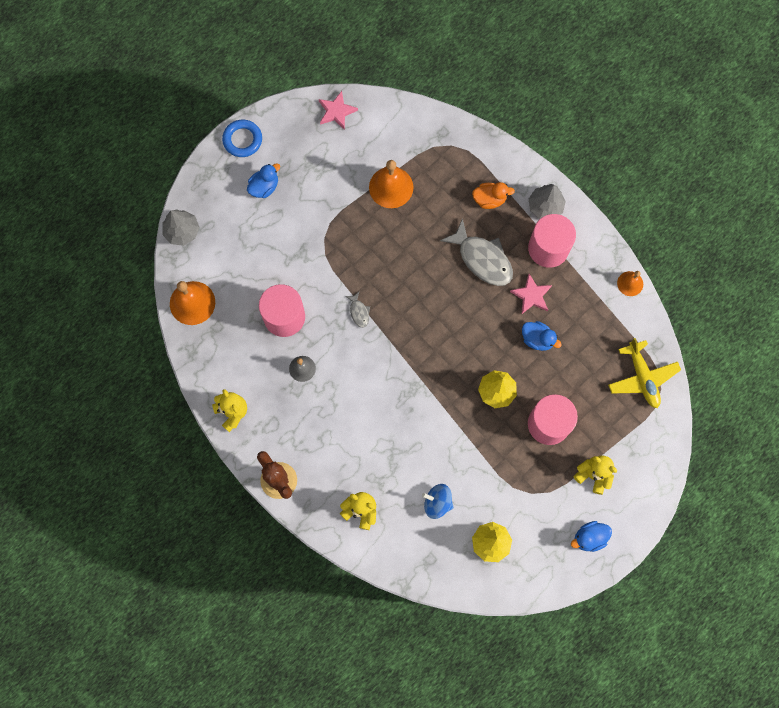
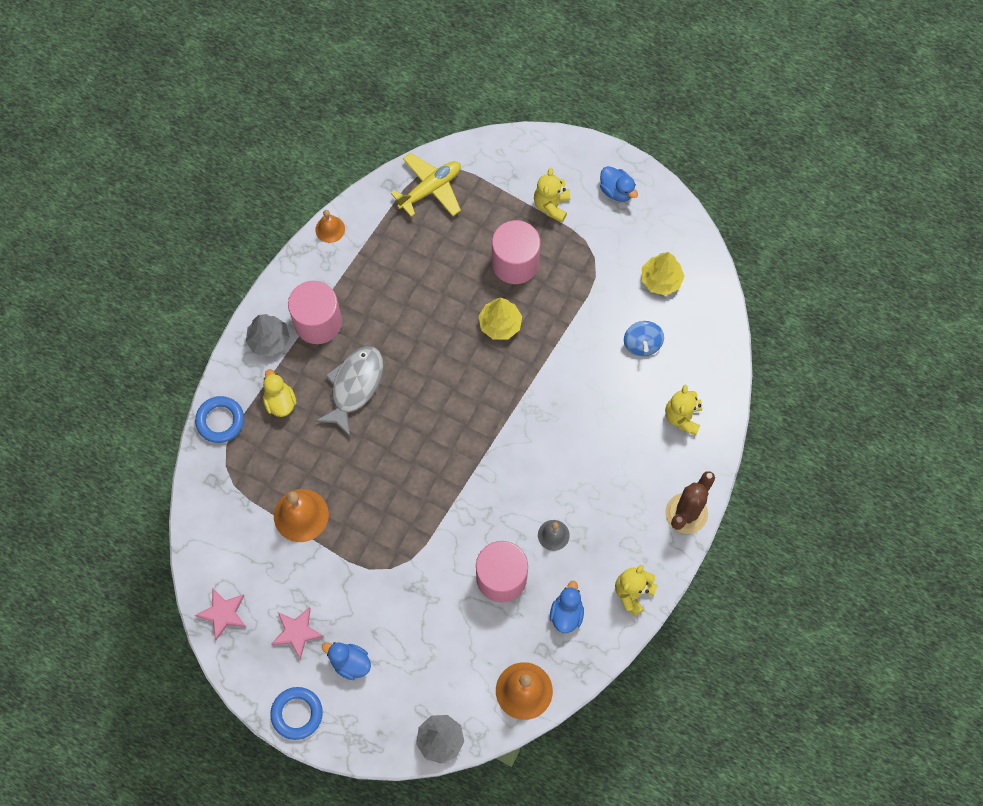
camera: 110 degrees left, 5 degrees down
(359, 312) = (465, 497): grey fish -> none
(489, 151) = (220, 421): none -> blue ring
(489, 199) = (280, 402): orange duck -> yellow duck
(531, 295) = (379, 322): pink star -> pink star (297, 632)
(537, 339) = (427, 301): blue duck -> blue duck (566, 613)

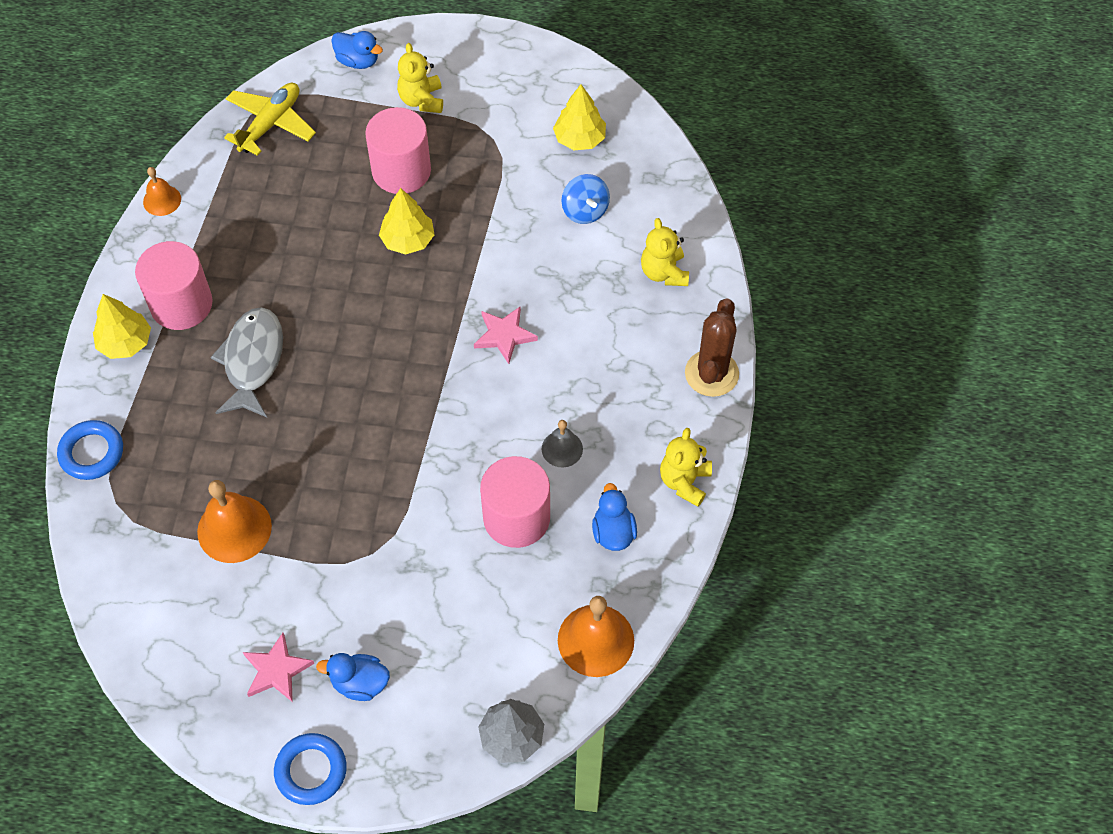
camera: 20 degrees left, 10 degrees down
(223, 613) = (170, 680): pink star -> pink star (504, 335)
(269, 340) = (125, 343): grey tree -> yellow tree
(280, 402) = (163, 407): yellow duck -> none
(616, 191) = (492, 64): blue duck -> blue duck (358, 61)

